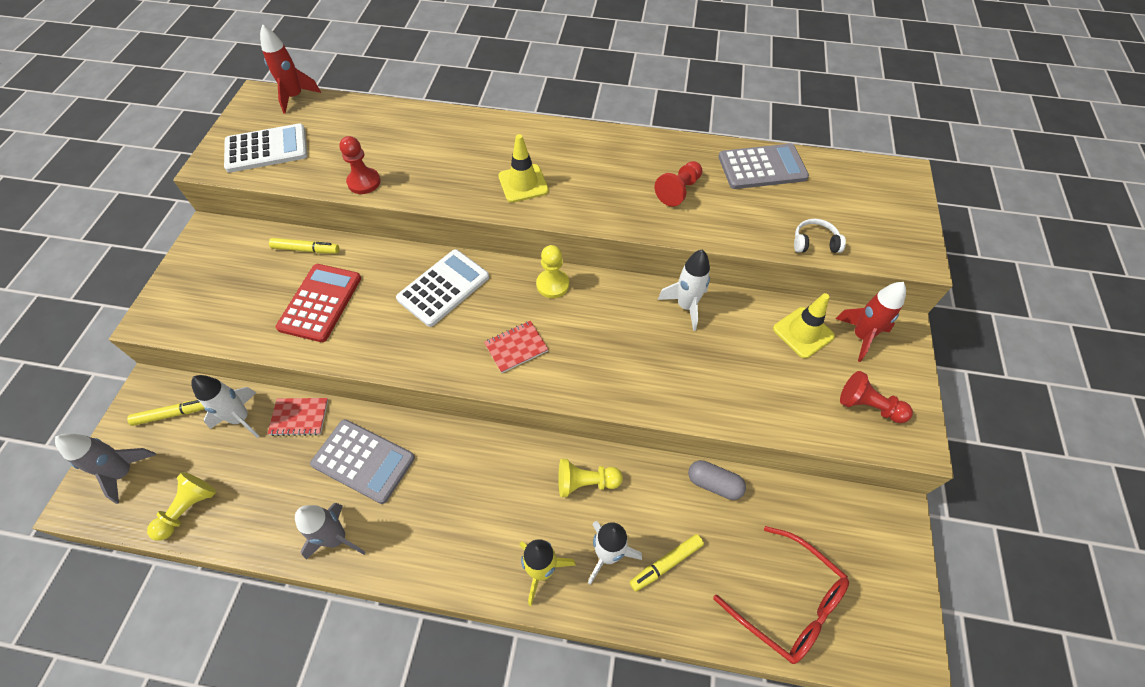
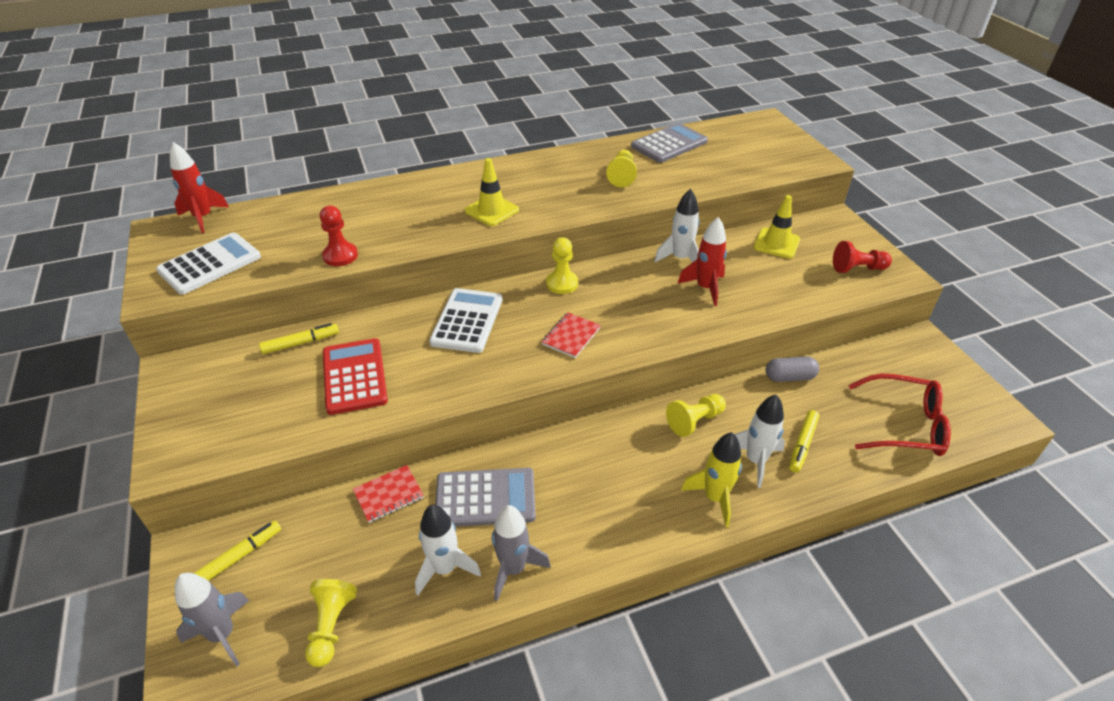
camera: 30 degrees left, 15 degrees down
(241, 418) = (324, 524): white rocket -> white rocket (445, 568)
(678, 191) = (622, 176): red pawn -> yellow pawn
(814, 242) = (747, 175): white headphones -> none
(861, 336) = (815, 231): red rocket -> red rocket (705, 288)

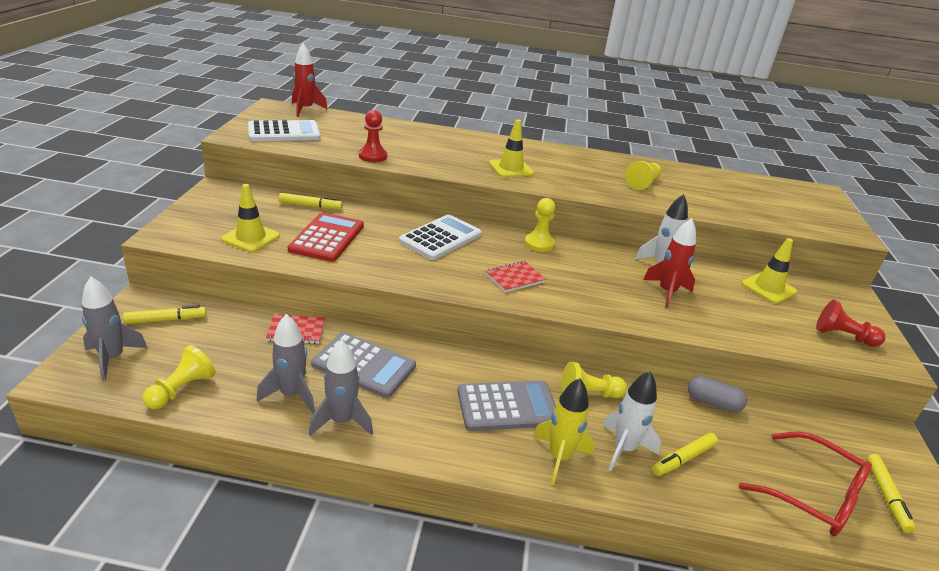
camera: 25 degrees right, 10 degrees down
(272, 417) = (250, 238): none -> yellow traffic cone
(445, 568) = (292, 395): white rocket -> grey rocket
(669, 144) = (707, 178): grey calculator -> grey calculator (507, 406)
(948, 398) = (886, 496): none -> yellow marker

